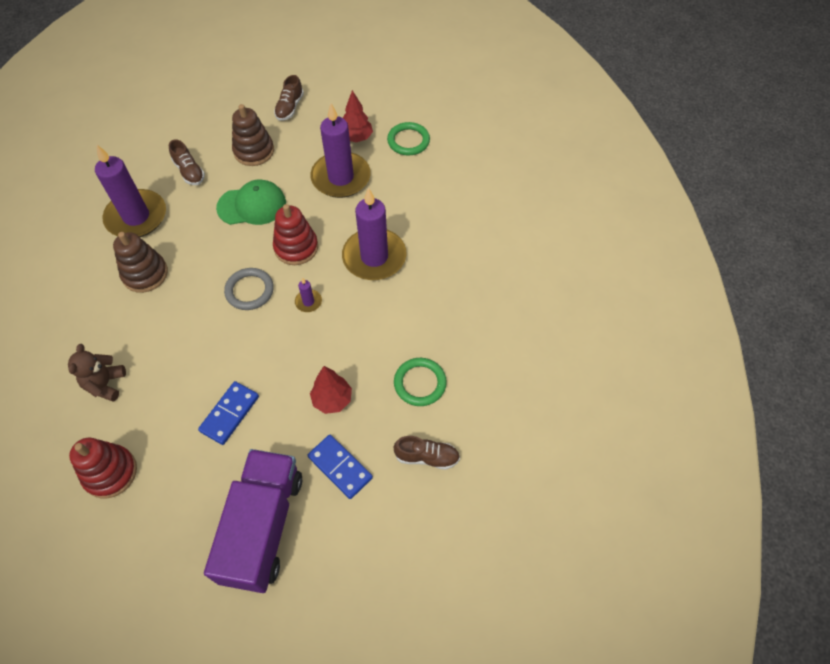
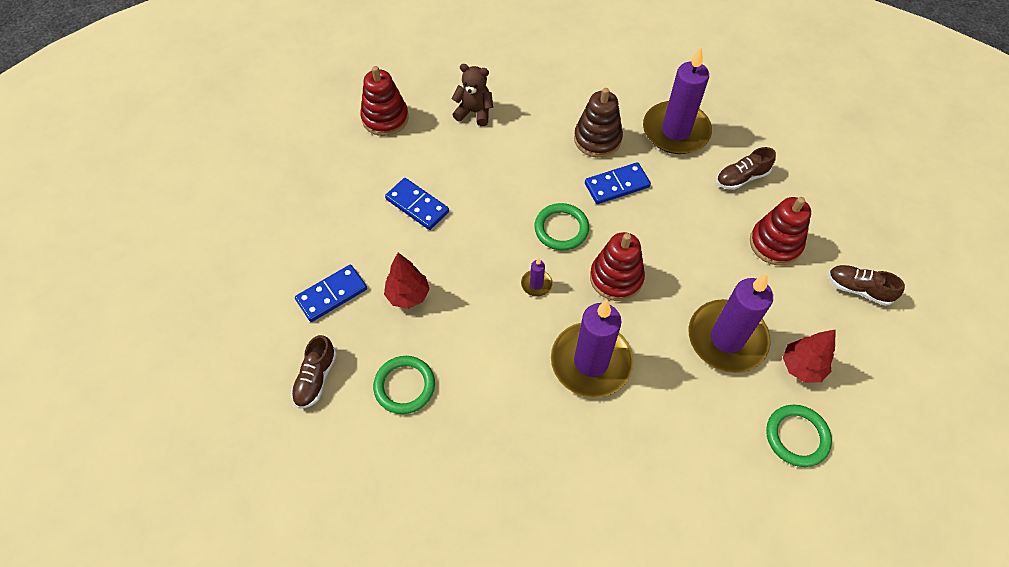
camera: 100 degrees right, 0 degrees up
(199, 255) = (617, 185): none -> blue domino
(249, 291) = (561, 229): grey ring -> green ring
(252, 205) = (685, 237): green cap -> none
(254, 151) = (775, 243): brown stacking toy -> red stacking toy
(263, 527) = (296, 226): purple truck -> none

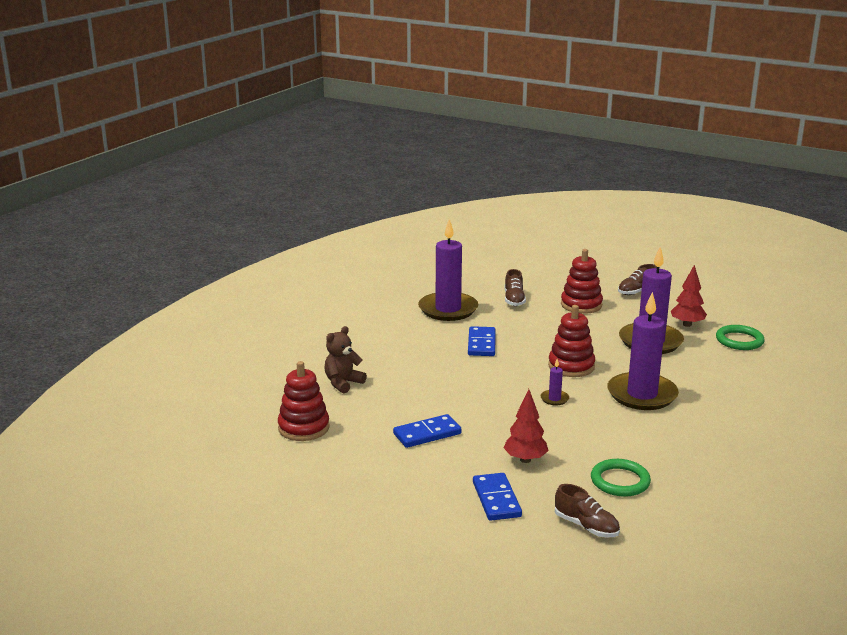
camera: 65 degrees left, 35 degrees down
(561, 229) = (507, 376): green ring -> none
(597, 139) = (427, 339): brown stacking toy -> none

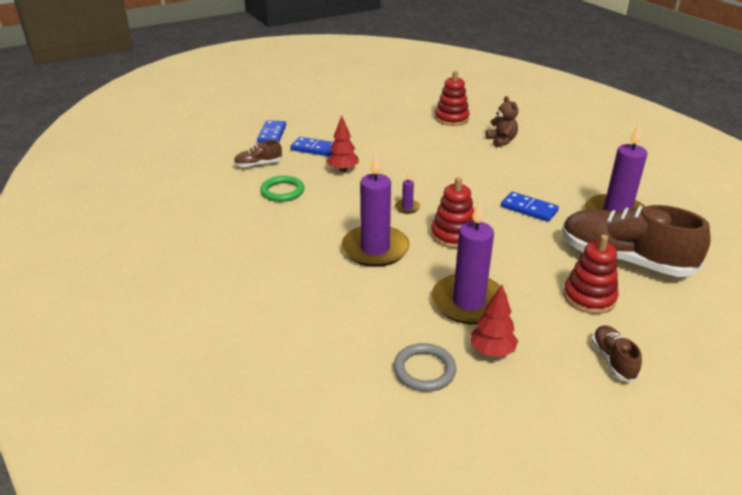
camera: 120 degrees right, 10 degrees up
(427, 434) = (407, 150): blue domino -> blue domino (272, 134)
(514, 299) = (624, 259): brown shoe -> brown shoe, size x2.23
(739, 340) = (424, 370): green ring -> grey ring

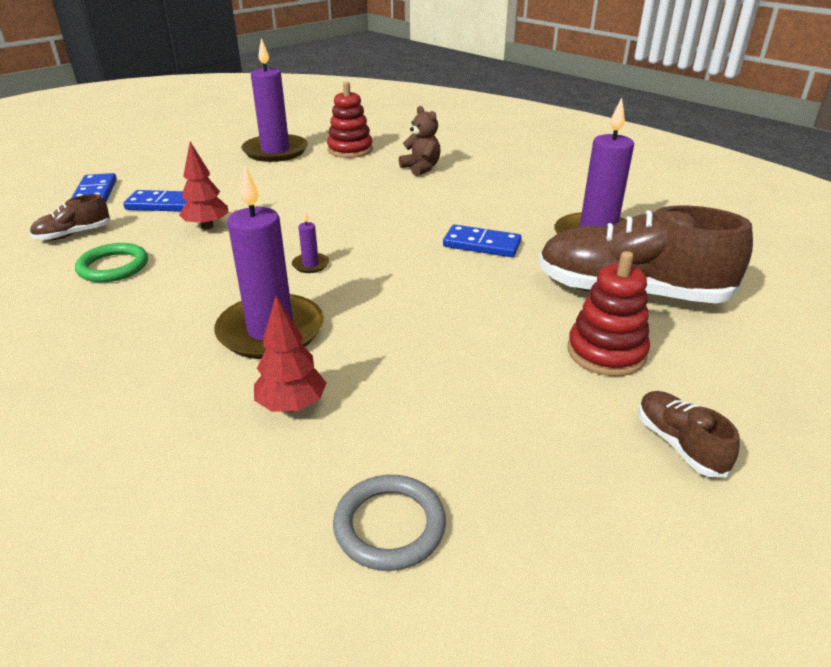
camera: 15 degrees left, 0 degrees up
(453, 235) = (387, 294): red stacking toy -> none
(468, 302) = (434, 390): purple candle -> purple candle (275, 151)
(492, 351) = (493, 466): red tree -> red tree (292, 406)

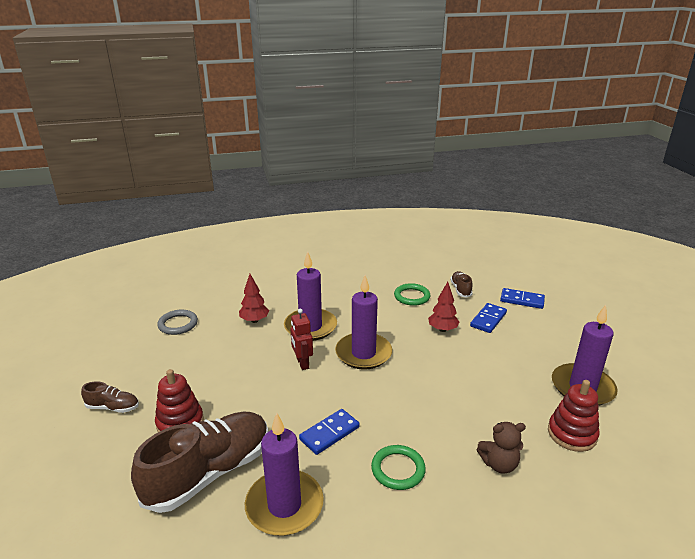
camera: 120 degrees right, 5 degrees down
(310, 265) = (363, 353): purple candle -> purple candle, size x2.45
(377, 303) = (302, 363): none -> red robot
(482, 202) = (398, 469): none -> green ring

